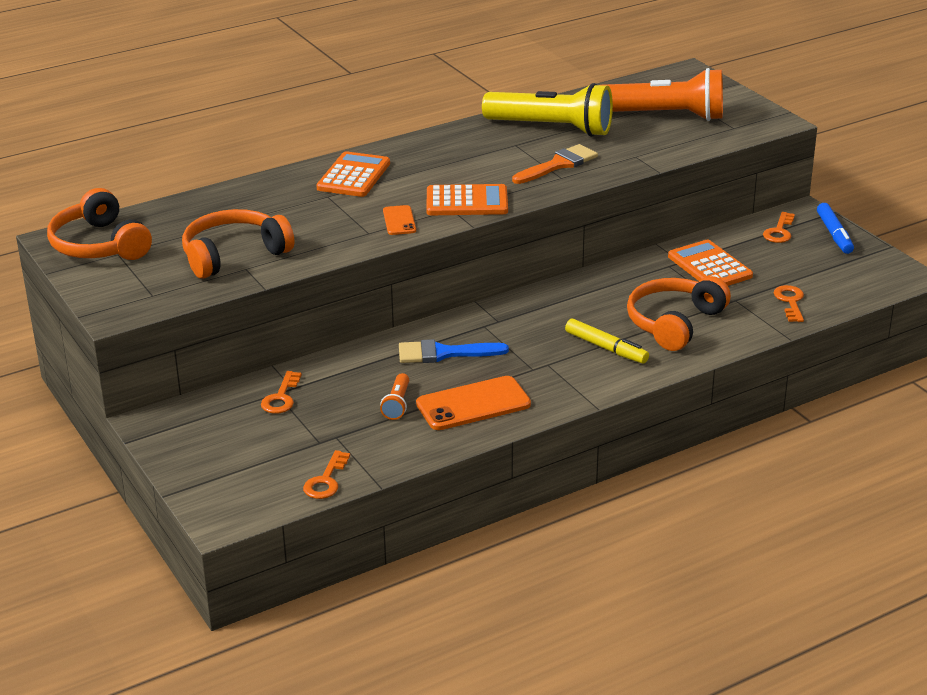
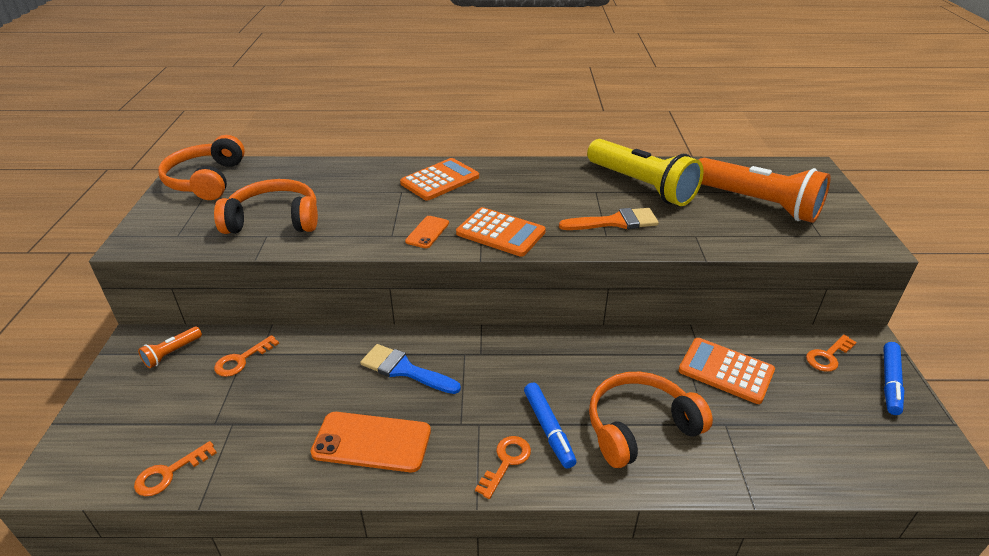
camera: 30 degrees right, 5 degrees up
(397, 404) = (313, 410): orange flashlight -> orange flashlight (172, 353)
(606, 348) = (548, 429): yellow marker -> blue marker
(709, 266) = (726, 371): orange calculator -> orange calculator turned 60 degrees counterclockwise
(790, 302) = (786, 453): orange key -> orange key (506, 462)

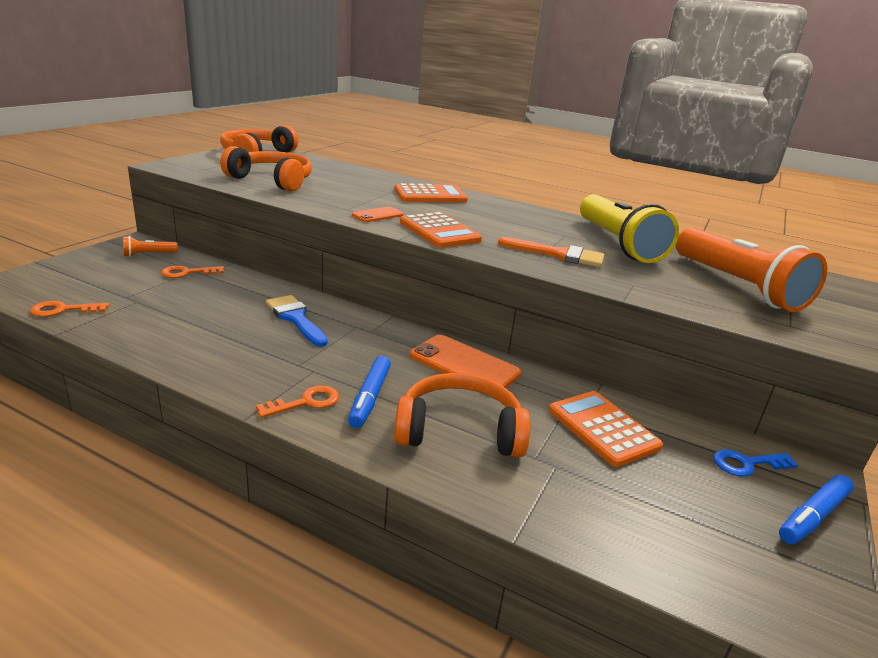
camera: 25 degrees right, 10 degrees down
(372, 442) = (216, 348): orange phone -> orange phone (464, 365)
(828, 356) = (747, 464): orange key -> blue key

